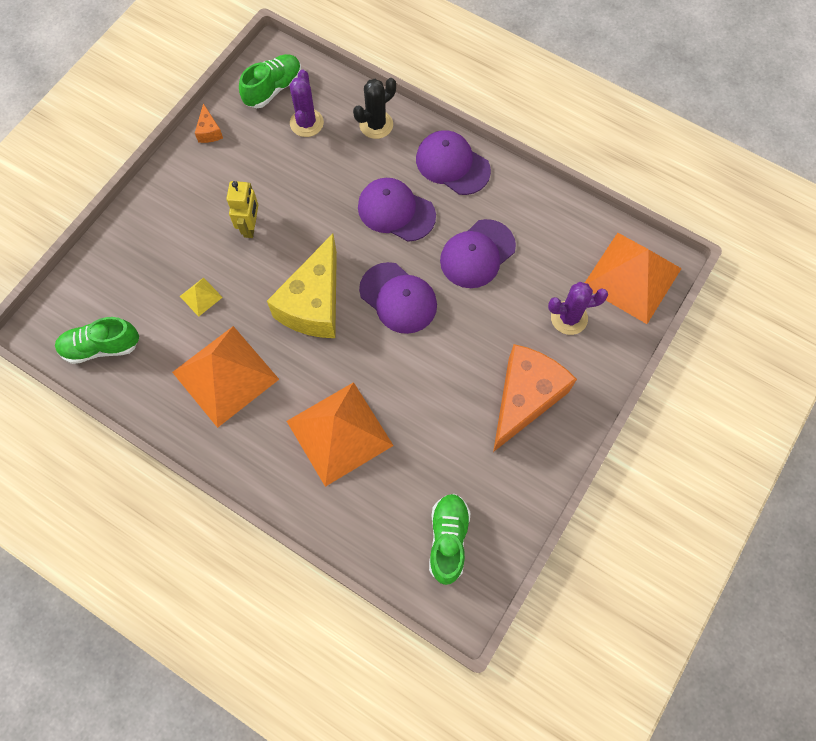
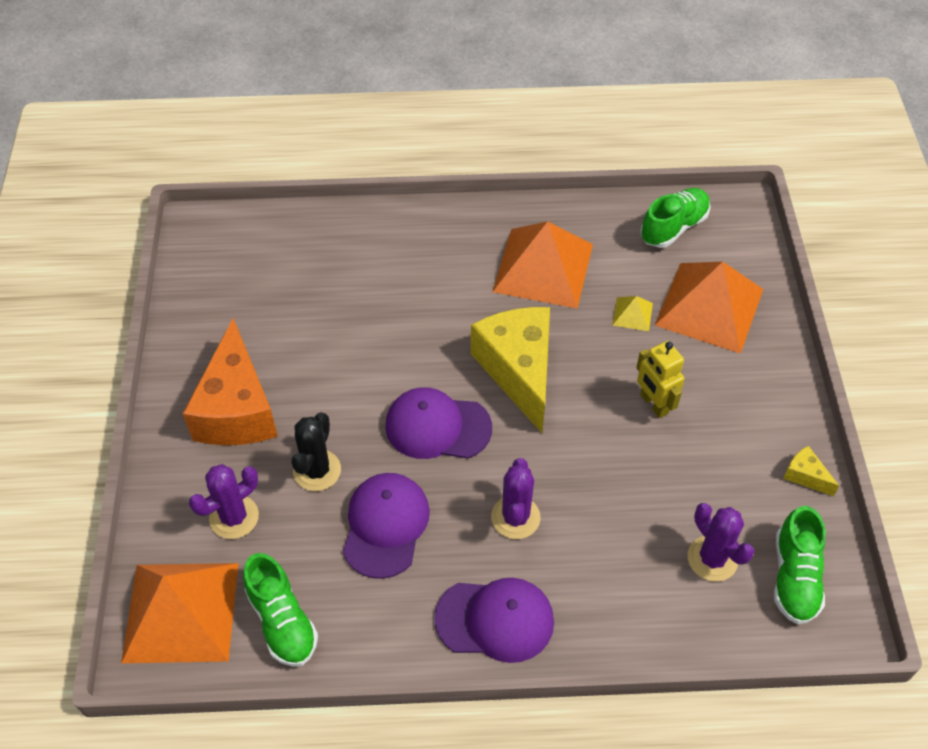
camera: 145 degrees right, 15 degrees down
(209, 131) = (805, 476): orange cheese -> yellow cheese
(339, 433) = (399, 283): orange pyramid -> orange pyramid (709, 307)
(376, 125) = (630, 612): black cactus -> black cactus (317, 470)
(396, 211) = (515, 517): purple cap -> purple cactus
(448, 539) = (240, 262): green shoe -> green shoe (282, 621)

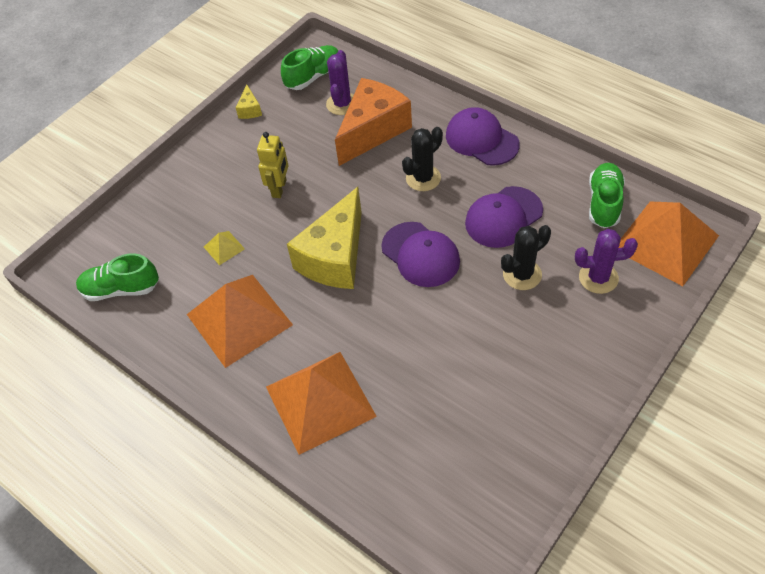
camera: 135 degrees left, 0 degrees up
(237, 409) = (549, 353): orange cheese -> orange cheese (373, 131)
(515, 517) = (423, 178): purple cactus -> black cactus
(709, 307) = (174, 222): orange pyramid -> orange pyramid (320, 401)

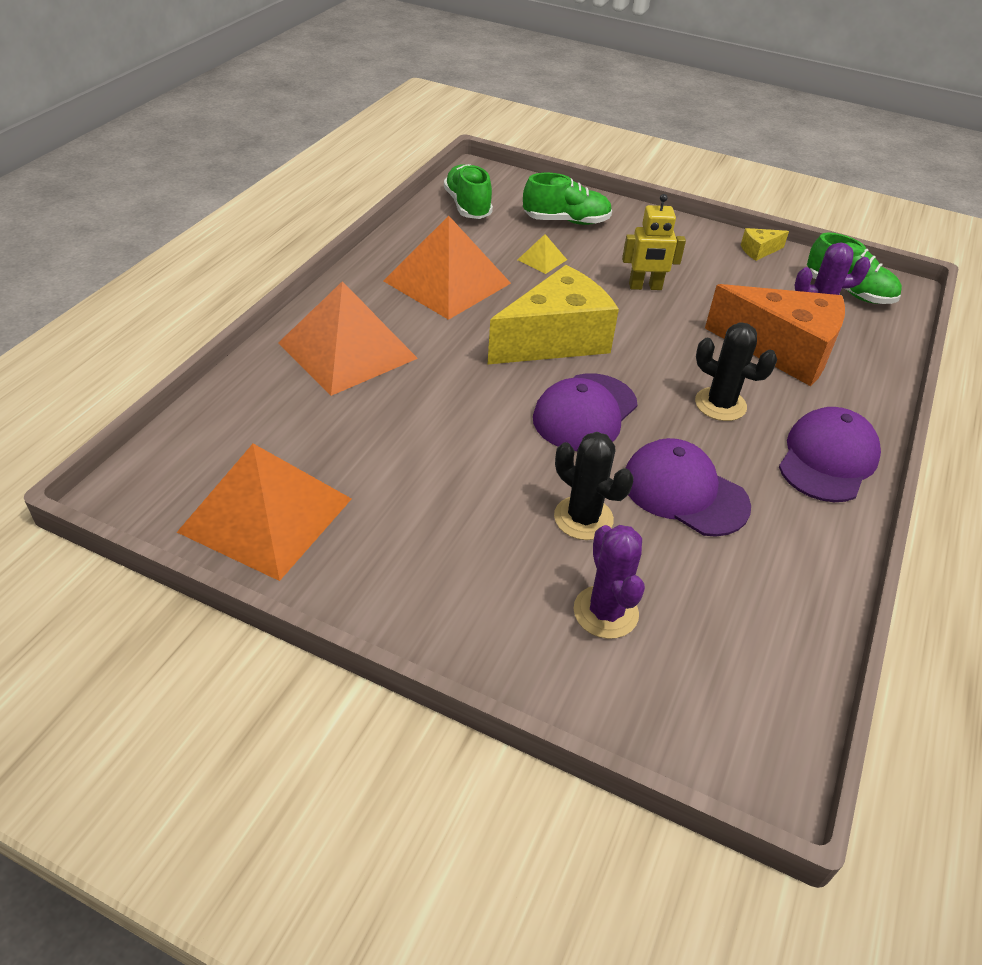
camera: 70 degrees right, 10 degrees down
(335, 257) = (555, 340): yellow cheese -> yellow cheese turned 135 degrees clockwise
(604, 203) = (768, 617): green shoe -> green shoe (566, 221)
(666, 242) = (717, 711): orange pyramid -> orange pyramid (266, 515)

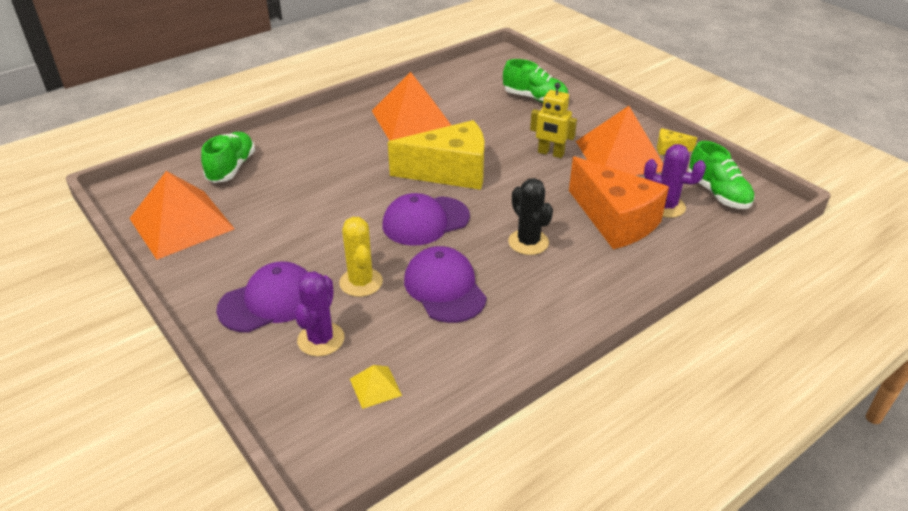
camera: 30 degrees right, 5 degrees down
(347, 350) = (311, 146): orange pyramid -> orange pyramid (620, 155)
(468, 206) = (473, 75): green shoe -> green shoe (231, 168)
(542, 259) = (492, 120): yellow pyramid -> yellow pyramid (375, 387)
(583, 518) = (361, 282): black cactus -> yellow cactus
(827, 459) = (574, 300): purple cap -> purple cap (269, 301)

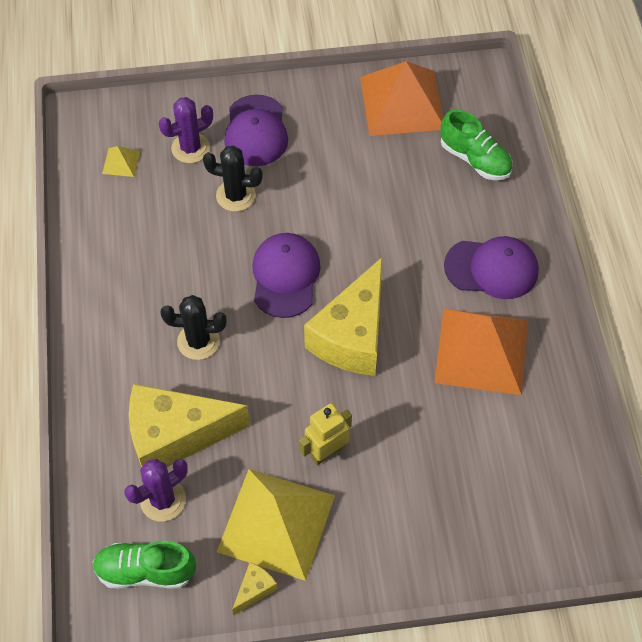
camera: 120 degrees right, 20 degrees up
(321, 339) = (190, 148): purple cactus -> purple cactus turned 75 degrees counterclockwise
(361, 282) = (235, 195): yellow cactus -> black cactus
(444, 288) = (187, 248): purple cap -> purple cap (492, 269)
(535, 98) = (458, 513): green shoe -> none
(615, 220) = (175, 436): orange cheese -> yellow cheese
(620, 155) = (276, 523): orange pyramid -> yellow pyramid

